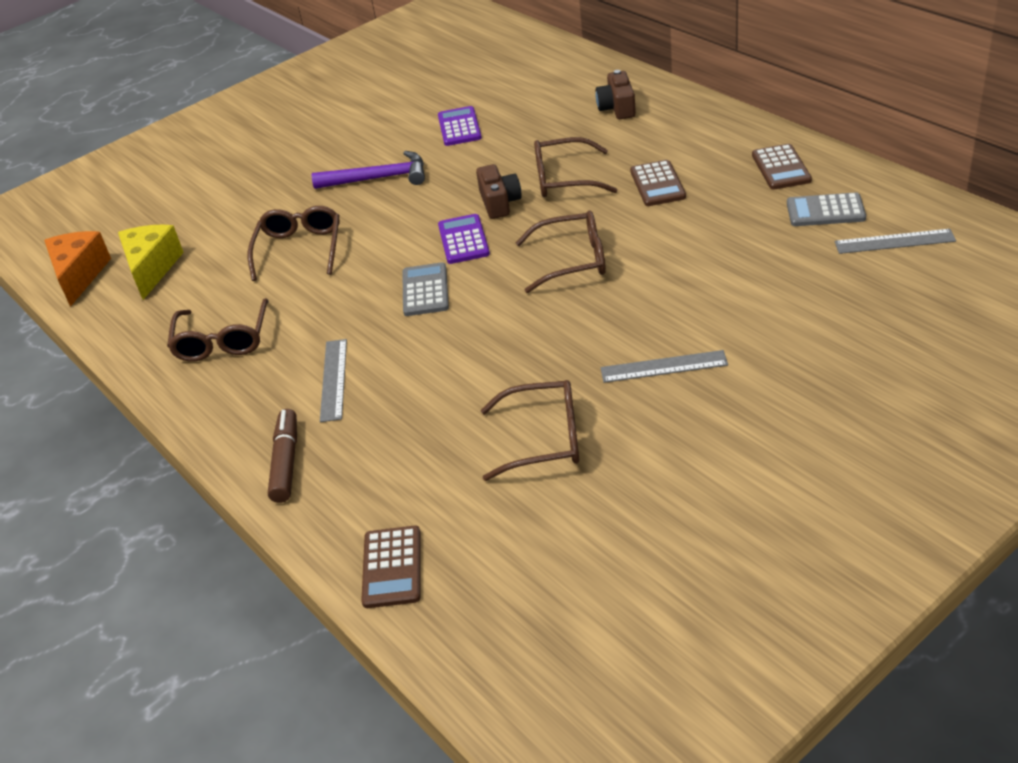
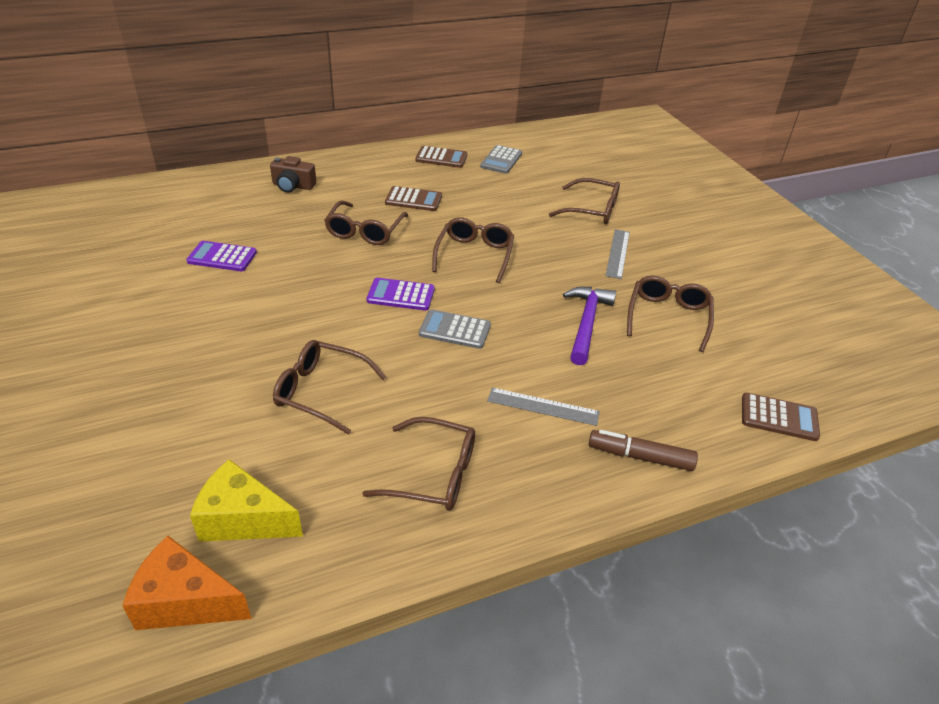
camera: 80 degrees left, 0 degrees up
(378, 178) = (252, 318): purple hammer -> purple hammer (586, 323)
(499, 203) = (365, 266): brown camera -> none
(760, 319) = (592, 210): none -> brown glasses
(894, 241) = (549, 153): grey ruler -> none

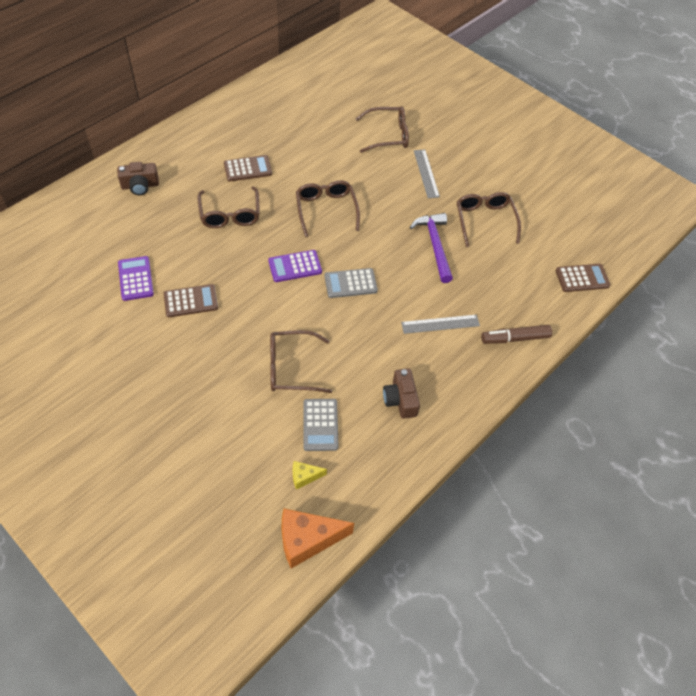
camera: 25 degrees left, 15 degrees up
(222, 257) = (136, 279): purple calculator -> purple calculator turned 90 degrees clockwise
(243, 519) = (304, 477): yellow cheese -> yellow cheese, size x0.50
(433, 474) = (400, 399): brown glasses -> brown camera
(441, 158) = (242, 115): brown calculator -> brown calculator (191, 301)
(501, 160) = (292, 102): grey calculator -> grey calculator (320, 425)

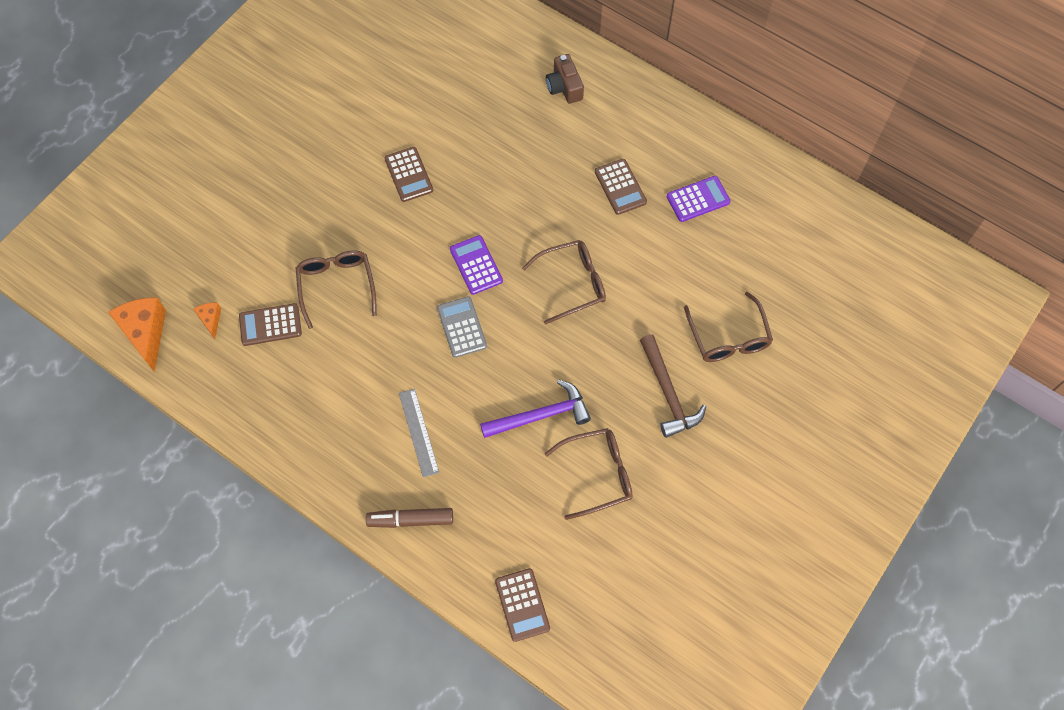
camera: 85 degrees right, 10 degrees up
(136, 279) = (430, 118): purple calculator -> purple calculator (698, 199)
(230, 214) = (541, 184): brown glasses -> none
(304, 477) = (210, 320): yellow cheese -> orange cheese
(320, 425) = (270, 325): grey calculator -> brown calculator
(400, 399) = (309, 399): brown camera -> none
(426, 173) = (668, 393): grey ruler -> brown hammer
(515, 338) = (410, 520): brown marker -> brown marker turned 75 degrees counterclockwise

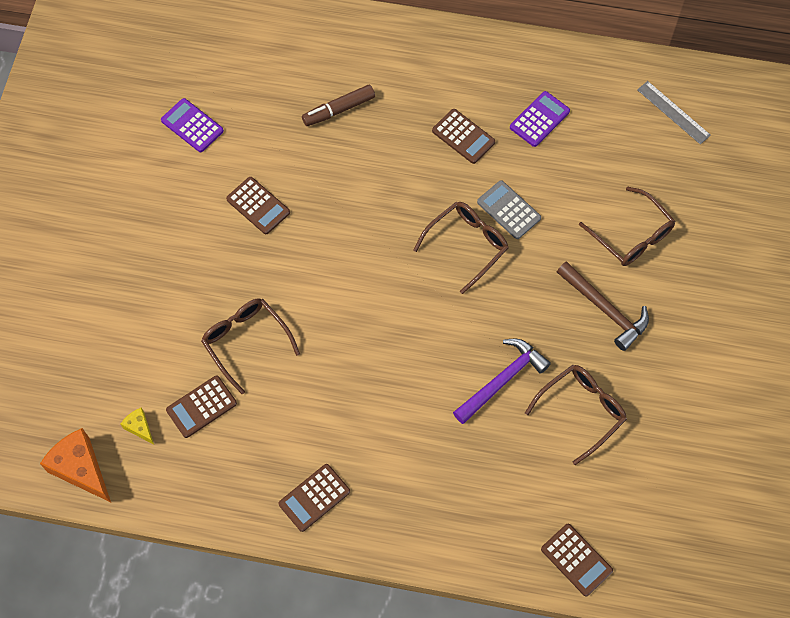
camera: 25 degrees left, 0 degrees up
(210, 320) = (139, 427): orange cheese -> yellow cheese
(323, 444) = (314, 497): none -> brown calculator
(410, 520) = (434, 530): brown marker -> brown marker (338, 110)
(418, 432) = (398, 446): grey ruler -> grey ruler (673, 112)
(462, 327) = (386, 330): grey calculator -> grey calculator (509, 210)
(476, 265) = (368, 265): purple calculator -> purple calculator (192, 125)
(564, 87) = (361, 62): brown camera -> none

